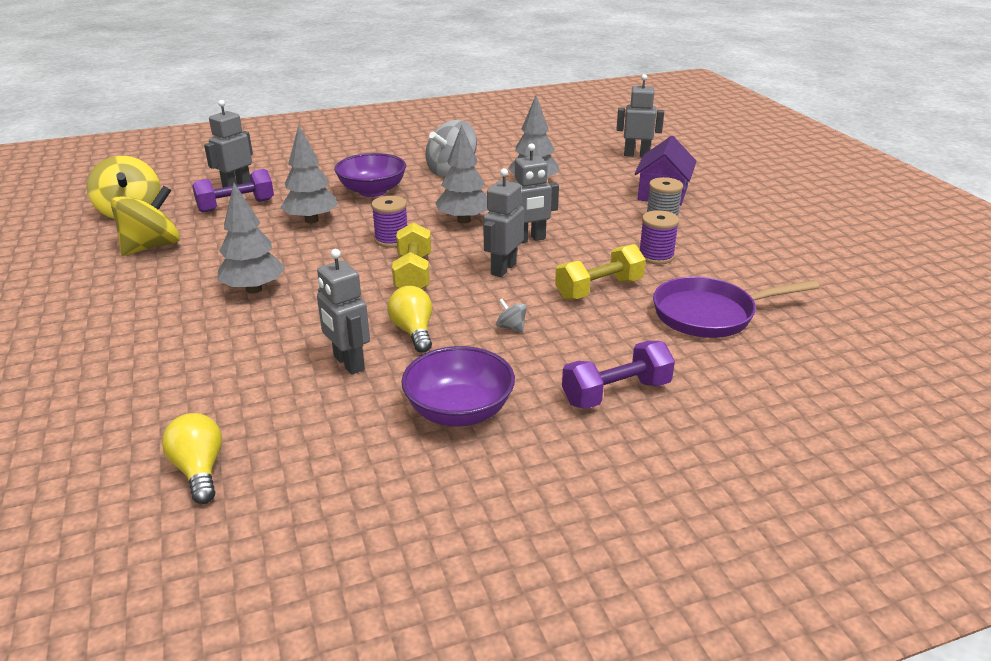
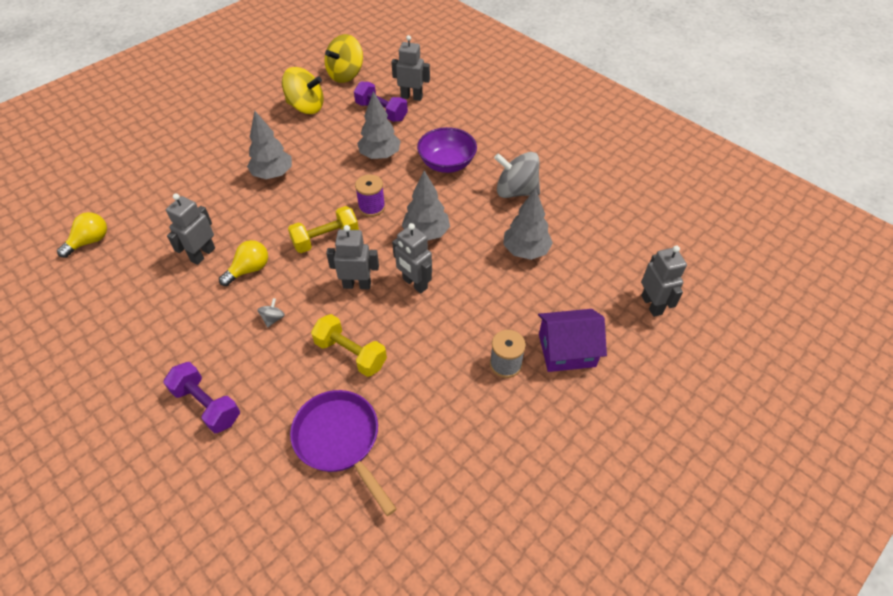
camera: 65 degrees right, 20 degrees up
(459, 411) = (165, 327): purple bowl -> none
(656, 256) = (428, 378): purple spool -> none

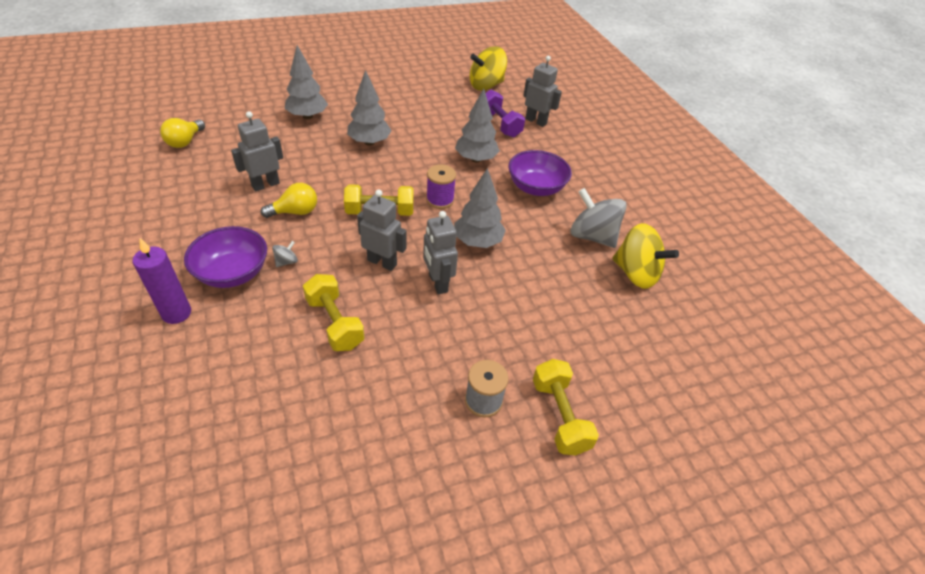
camera: 20 degrees right, 5 degrees down
(90, 241) = (185, 141): yellow light bulb -> yellow light bulb turned 135 degrees clockwise
(207, 405) = (176, 313): purple dumbbell -> purple candle
(231, 348) = (233, 273): none -> purple bowl
(306, 107) = (434, 99): yellow spinning top -> yellow spinning top (635, 273)
(340, 441) = (269, 402): purple pan -> none
(526, 251) = (570, 296): grey tree -> grey tree (307, 116)
(567, 350) = (559, 416): purple house -> yellow dumbbell
(652, 305) = (686, 408): grey robot -> none

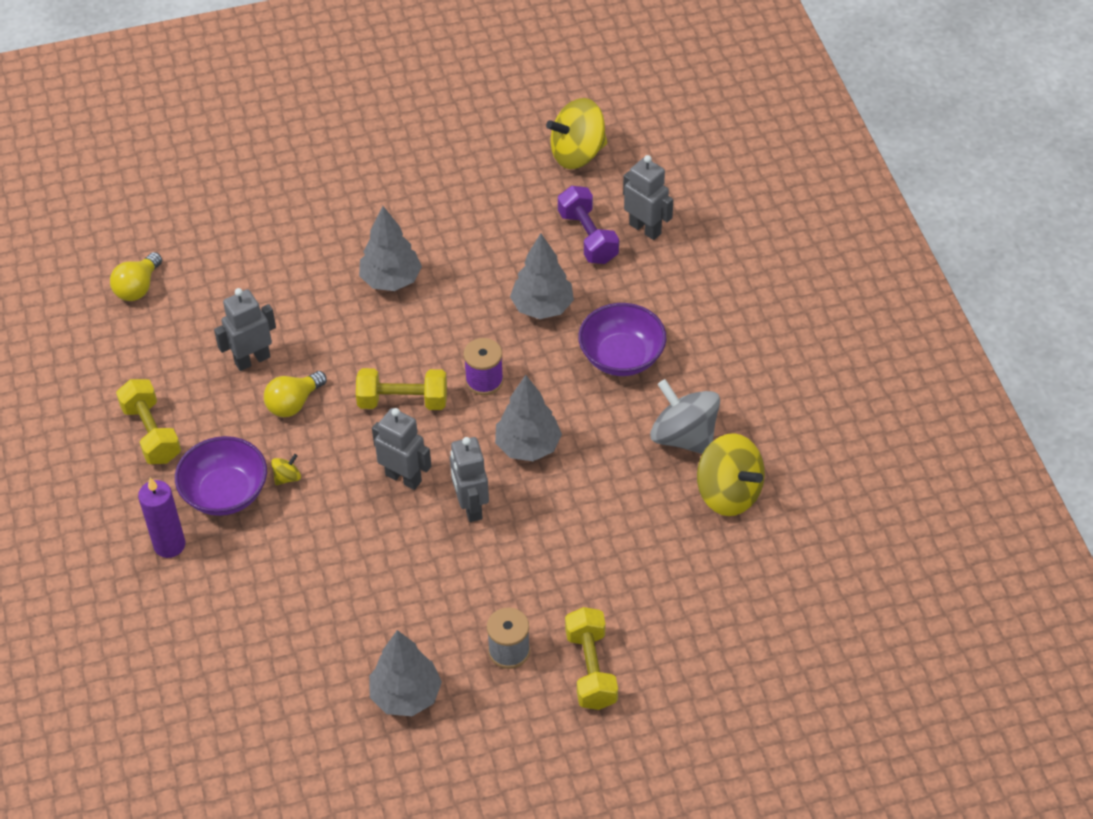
camera: 10 degrees right, 5 degrees up
(286, 262) = (287, 477): grey spinning top -> yellow spinning top
(295, 212) = (293, 403): yellow light bulb -> yellow light bulb turned 150 degrees clockwise
(307, 116) = (301, 233): grey tree -> grey tree (406, 695)
(335, 323) = (347, 558): yellow dumbbell -> yellow dumbbell (152, 433)

